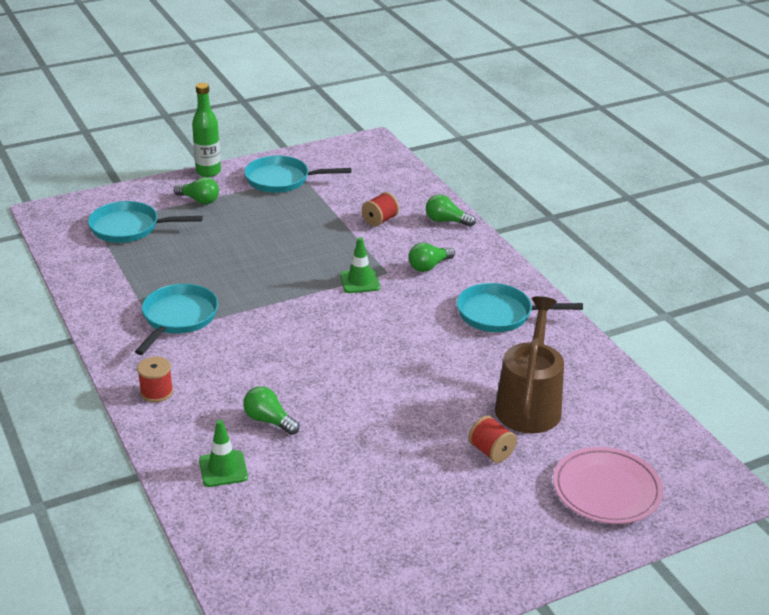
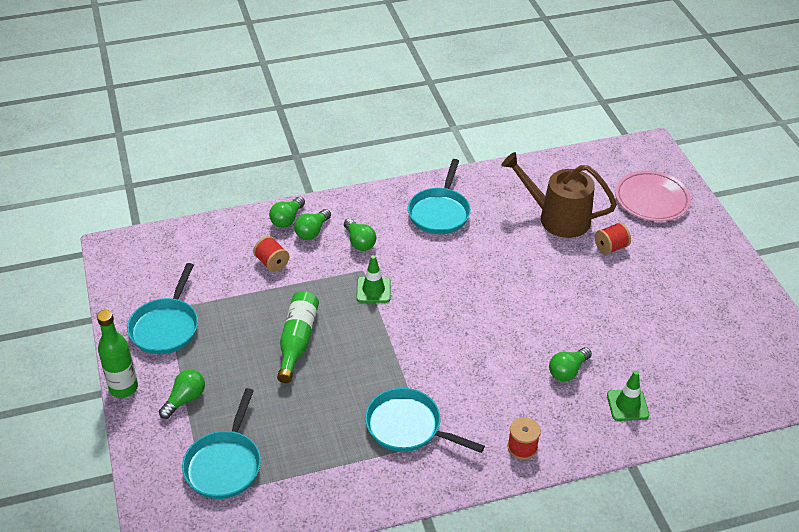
camera: 80 degrees left, 10 degrees up
(278, 246) = (297, 341): none -> green bottle
(434, 237) = (312, 231): none -> green light bulb

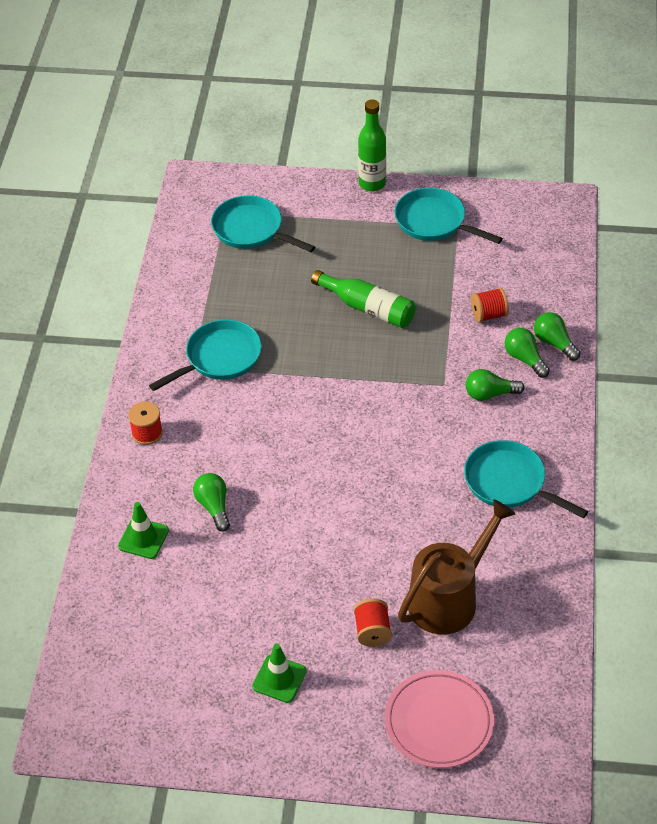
camera: 115 degrees right, 5 degrees up
(185, 399) = (337, 219): green light bulb -> none
(373, 290) = (409, 384): green traffic cone -> green traffic cone (279, 679)

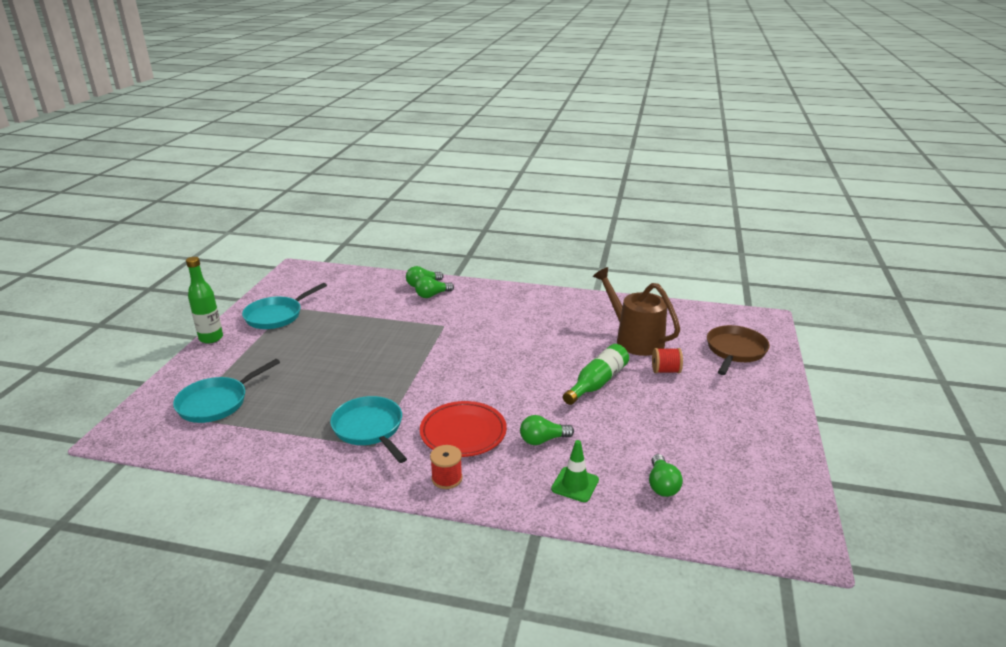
camera: 85 degrees left, 20 degrees down
(220, 436) = (463, 433): none -> red plate
(279, 679) = (714, 414): green traffic cone -> none
(368, 308) = (351, 350): green bottle -> green bottle (597, 383)
(439, 722) = (735, 351): pink plate -> brown pan
(489, 315) = (385, 303): red spool -> none
(490, 394) = (459, 310): green light bulb -> green light bulb (662, 485)
(509, 483) = (539, 310): turquoise pan -> none

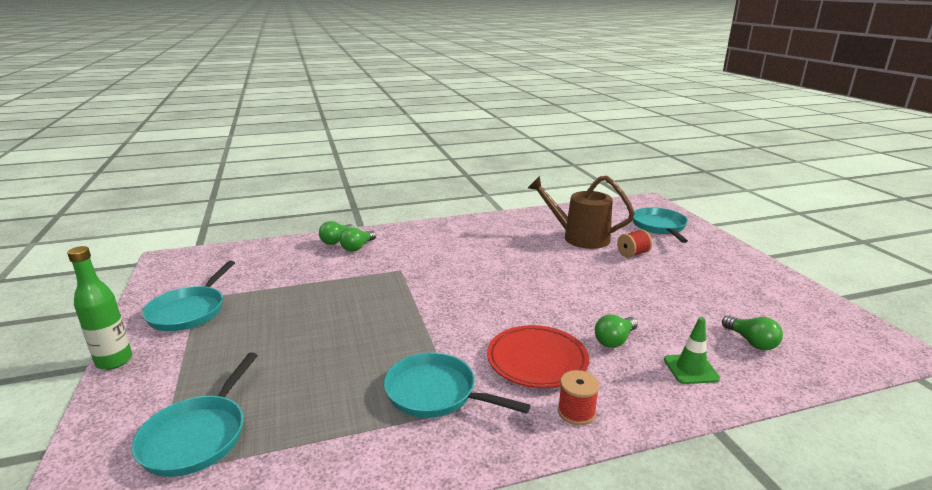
camera: 30 degrees left, 5 degrees down
(597, 383) = (595, 278): green bottle -> none
(735, 351) = (659, 227): brown pan -> turquoise pan

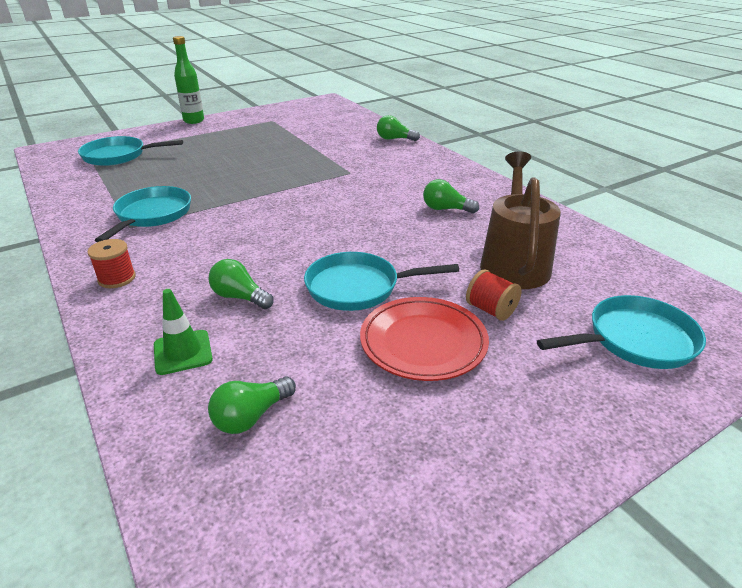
camera: 75 degrees right, 10 degrees up
(190, 311) = (255, 122): turquoise pan -> turquoise pan (358, 287)
(357, 247) = (386, 149): green light bulb -> green light bulb (446, 209)
(537, 360) = (198, 253): red plate -> red plate (423, 343)

